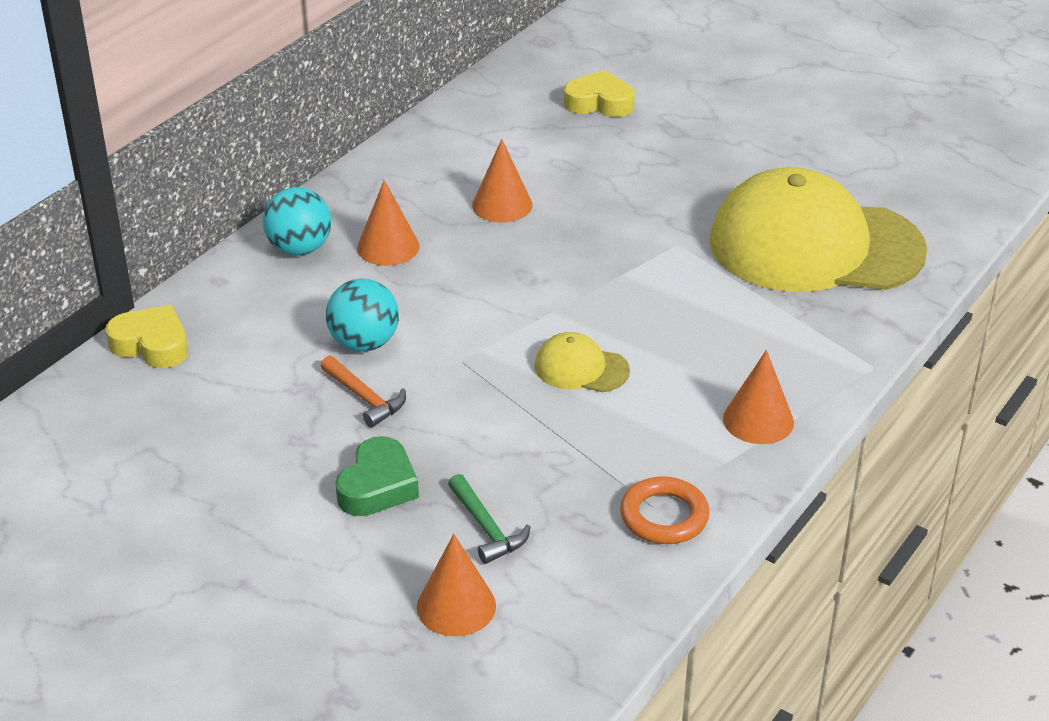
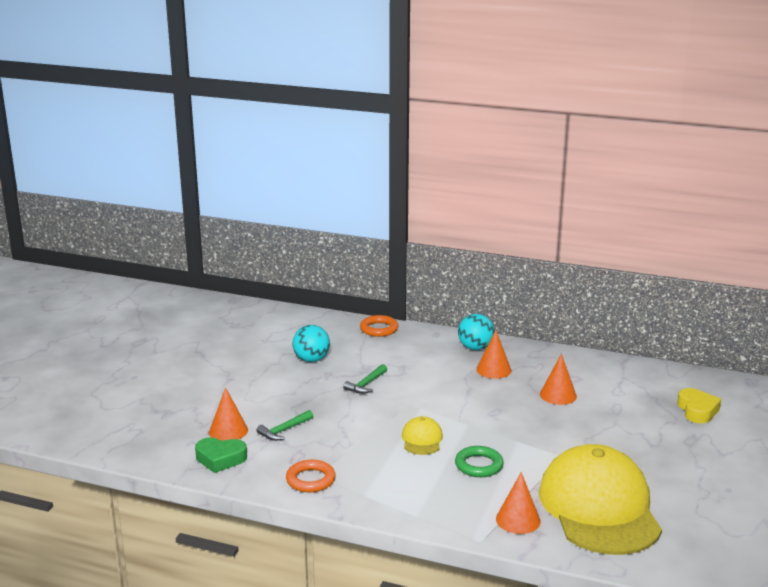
camera: 75 degrees right, 15 degrees down
(152, 344) = (379, 329): yellow heart -> orange ring
(364, 343) = (408, 377): turquoise ball -> turquoise ball (311, 360)
(364, 398) = (366, 384): orange hammer -> green hammer
(378, 486) = (303, 398): green heart -> green heart (220, 459)
(677, 326) = (479, 465): none -> green ring
(758, 420) = (405, 502): orange cone -> orange cone (518, 520)

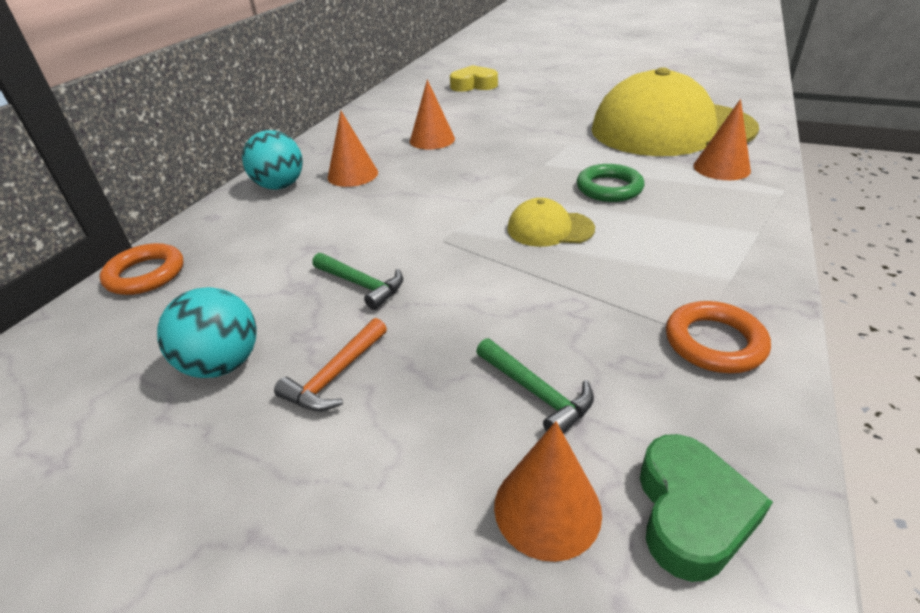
camera: 85 degrees left, 15 degrees up
(301, 385) = (336, 375): none -> orange hammer

